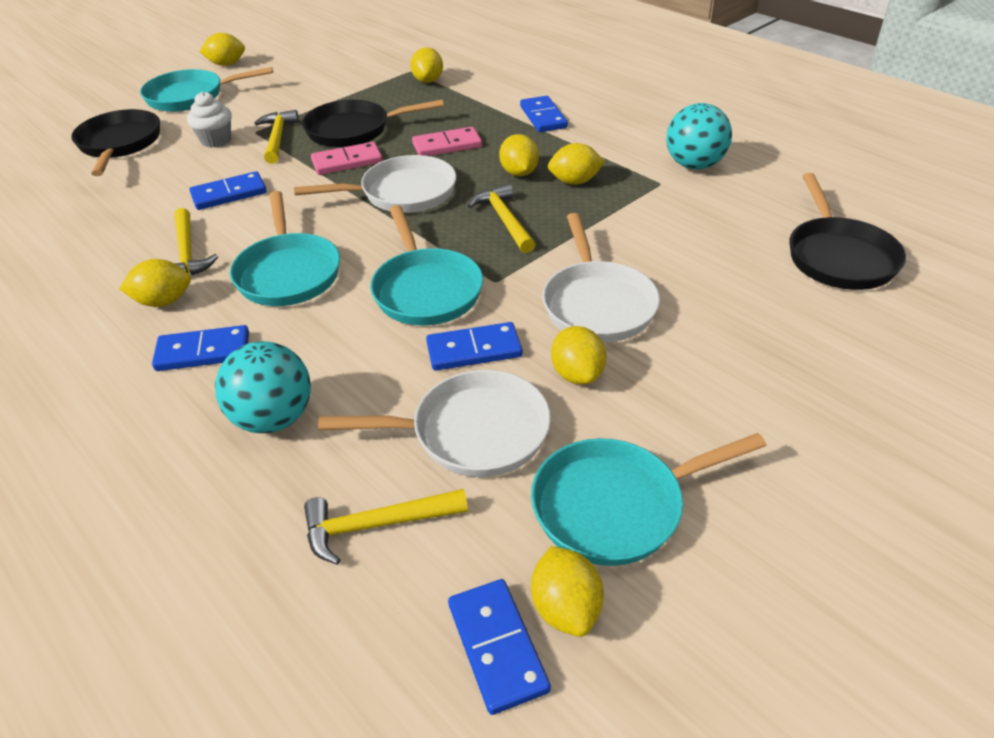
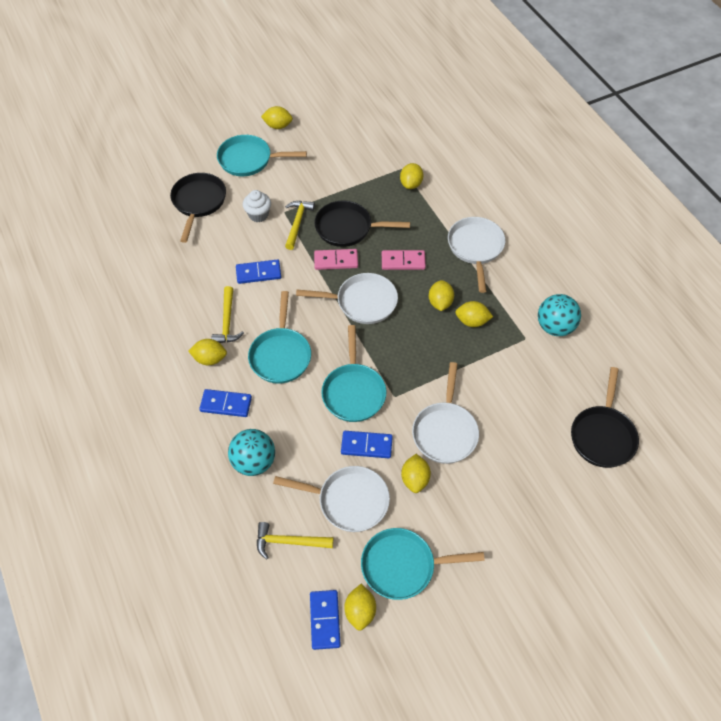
camera: 15 degrees right, 15 degrees up
(504, 220) = (416, 345): yellow hammer -> none
(543, 117) = (475, 248): blue domino -> white pan

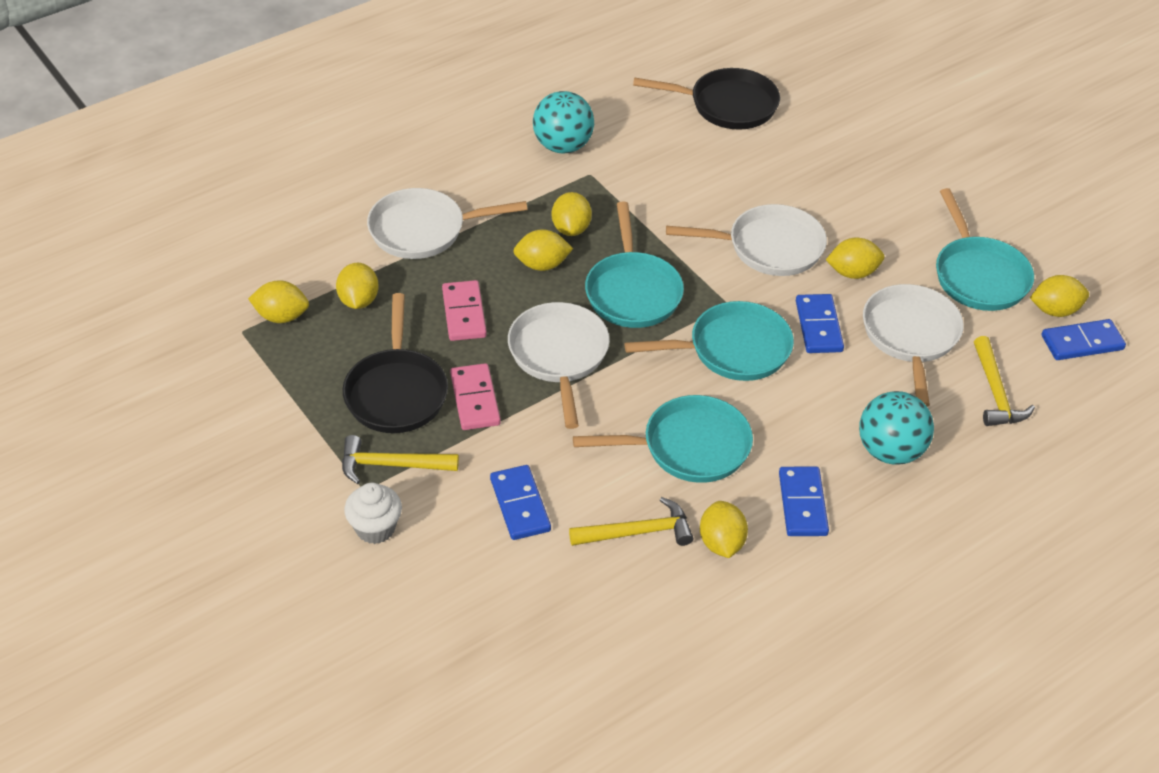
camera: 100 degrees left, 10 degrees down
(198, 202) = (349, 636): black pan -> none
(249, 160) = (220, 570): turquoise pan -> turquoise pan (632, 291)
(278, 126) = (116, 536): yellow lemon -> yellow lemon (358, 300)

